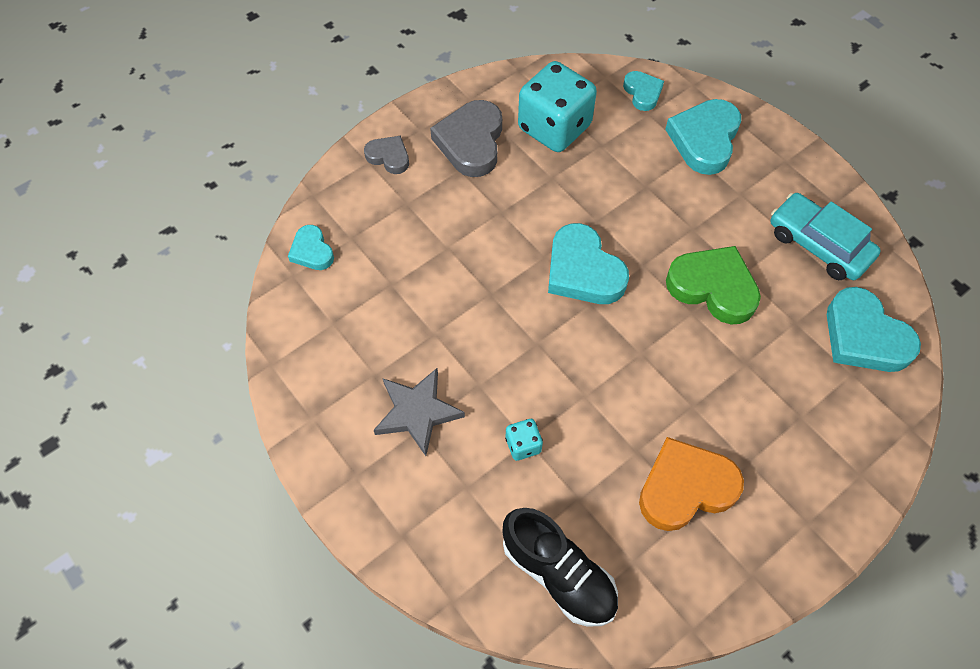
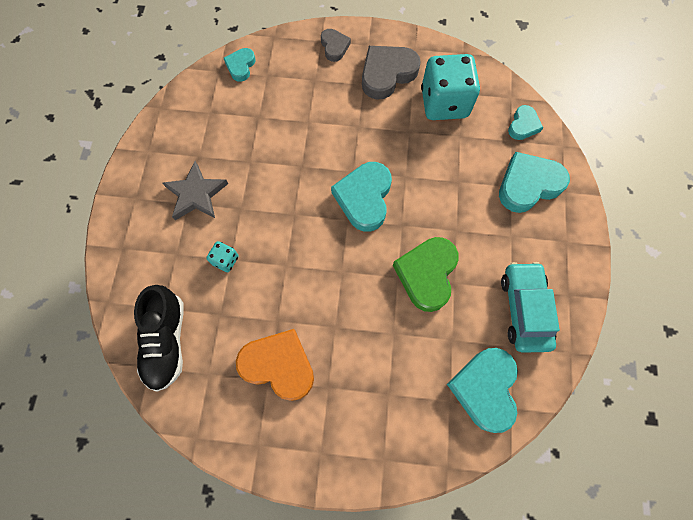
camera: 45 degrees right, 10 degrees up
(713, 287) = (427, 274): green heart -> green heart turned 150 degrees counterclockwise

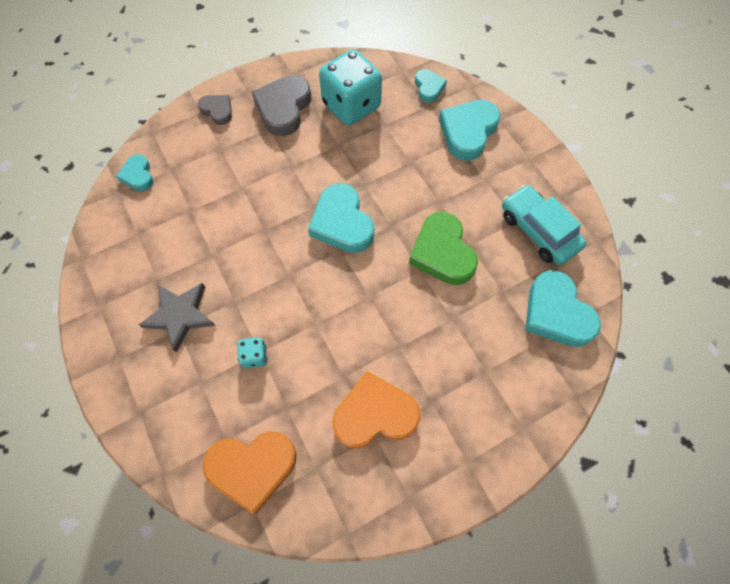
camera: 35 degrees left, 5 degrees down
(167, 341) = (252, 467): black shoe -> orange heart

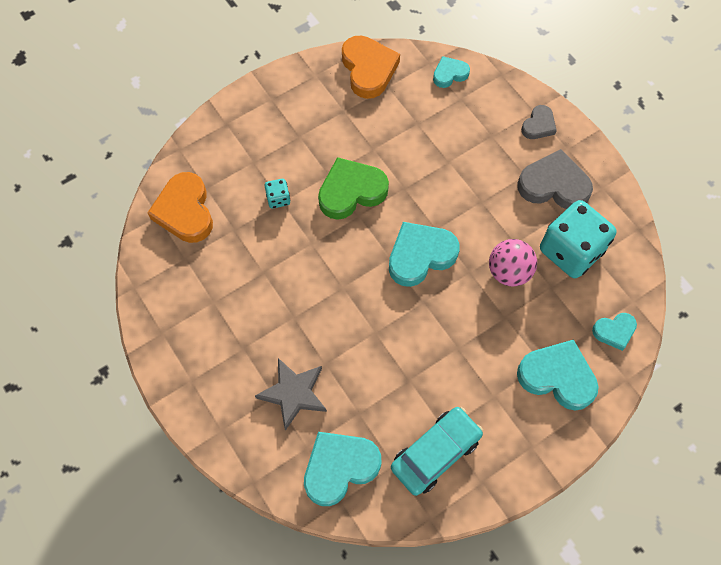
camera: 85 degrees right, 0 degrees up
(180, 315) = (311, 135): grey star -> grey star (293, 393)
(367, 153) = (509, 272): none -> pink ball
(374, 414) = (231, 300): orange heart -> orange heart (368, 69)
(442, 252) = (397, 353): green heart -> green heart (351, 191)

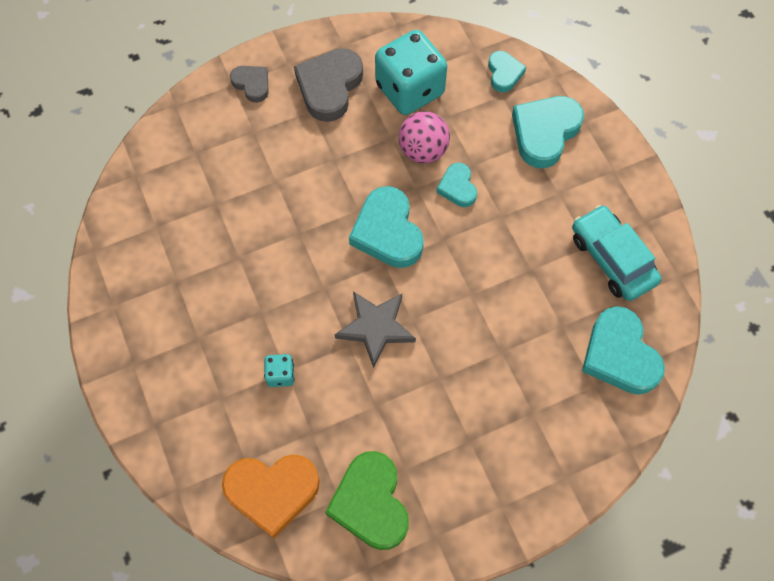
camera: 80 degrees left, 0 degrees up
(293, 393) = (531, 391): grey star -> grey star (375, 328)
(351, 191) = (290, 290): green heart -> green heart (370, 503)
(368, 69) = (124, 243): orange heart -> none
(449, 74) = (158, 157): turquoise heart -> turquoise heart (457, 187)

